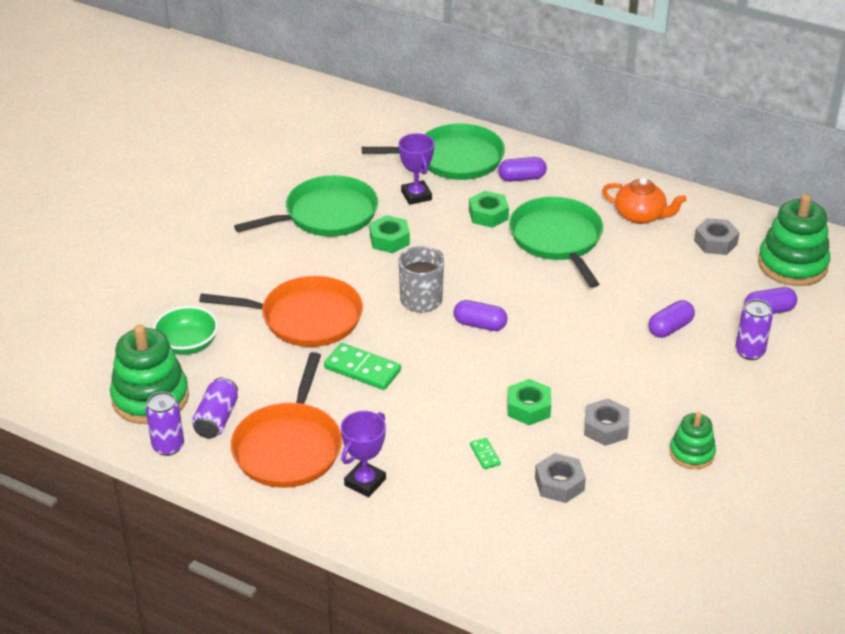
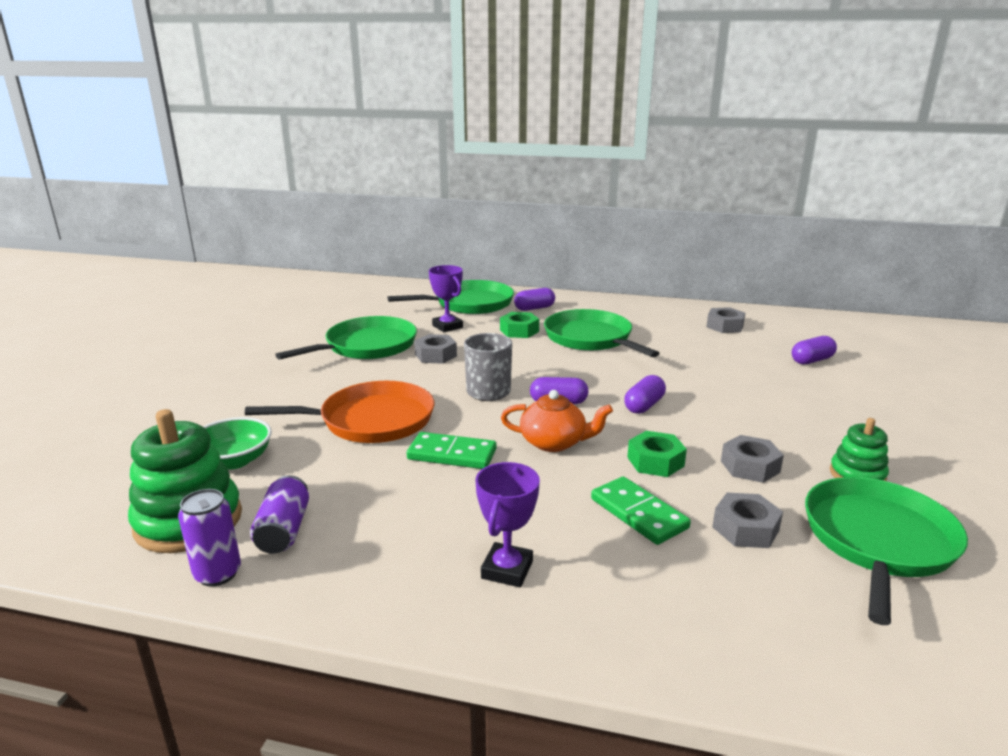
camera: 15 degrees left, 15 degrees down
(289, 447) = (390, 546): orange pan -> none
(389, 240) = (435, 355): green nut -> grey nut
(485, 455) = (638, 513): green domino -> green domino, size x2.01
(641, 215) = (650, 318): orange teapot -> orange teapot (554, 442)
(654, 514) = (878, 541): none -> green pan
(670, 328) = (739, 382): purple capsule -> purple capsule (644, 405)
(749, 352) = (826, 389): purple can -> none
(792, 265) = (799, 332): green stacking toy -> none

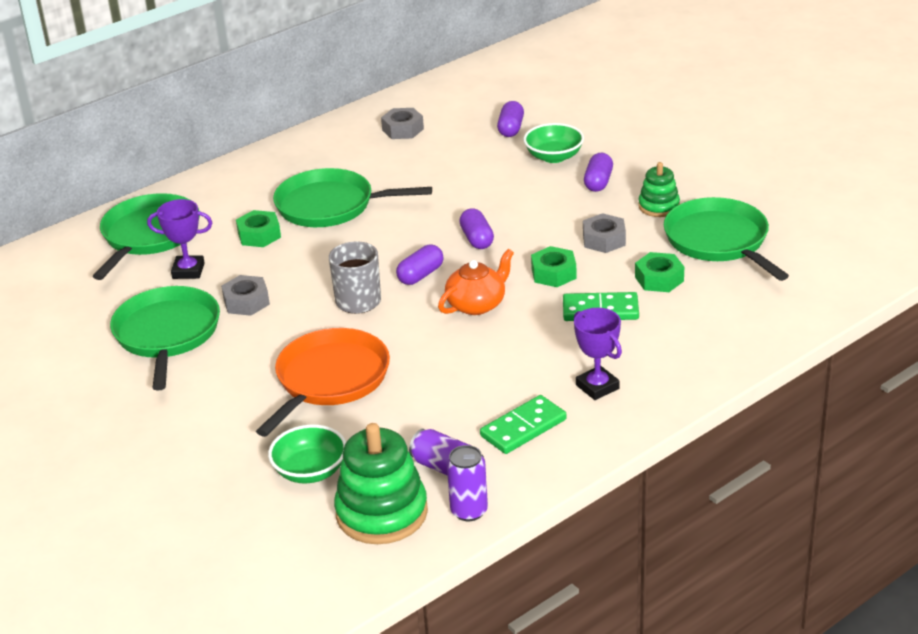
camera: 50 degrees left, 10 degrees up
(452, 454) = (435, 358): green domino -> green domino (523, 428)
(534, 308) = (219, 204): purple capsule -> purple capsule (598, 182)
(745, 529) = (659, 279): grey nut -> green nut
(816, 392) = (554, 157): none -> green bowl

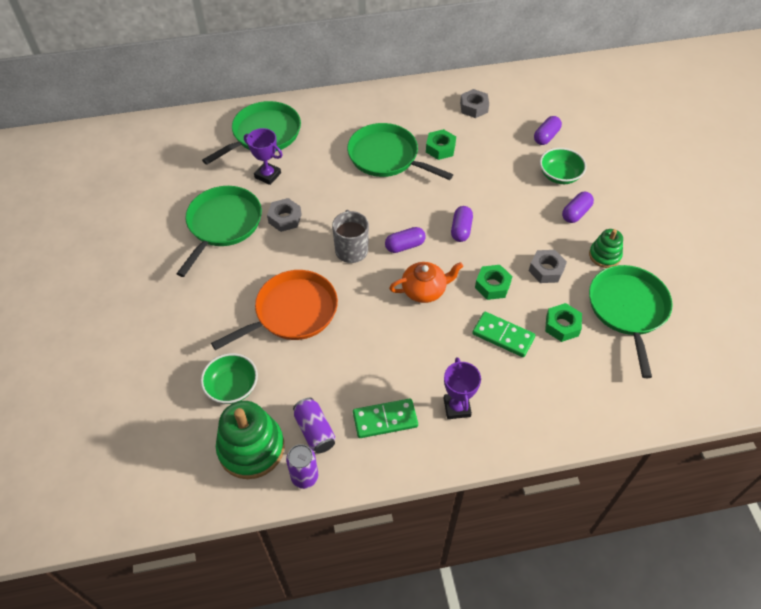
camera: 25 degrees right, 20 degrees up
(259, 235) = (327, 163): green nut -> green nut (440, 148)

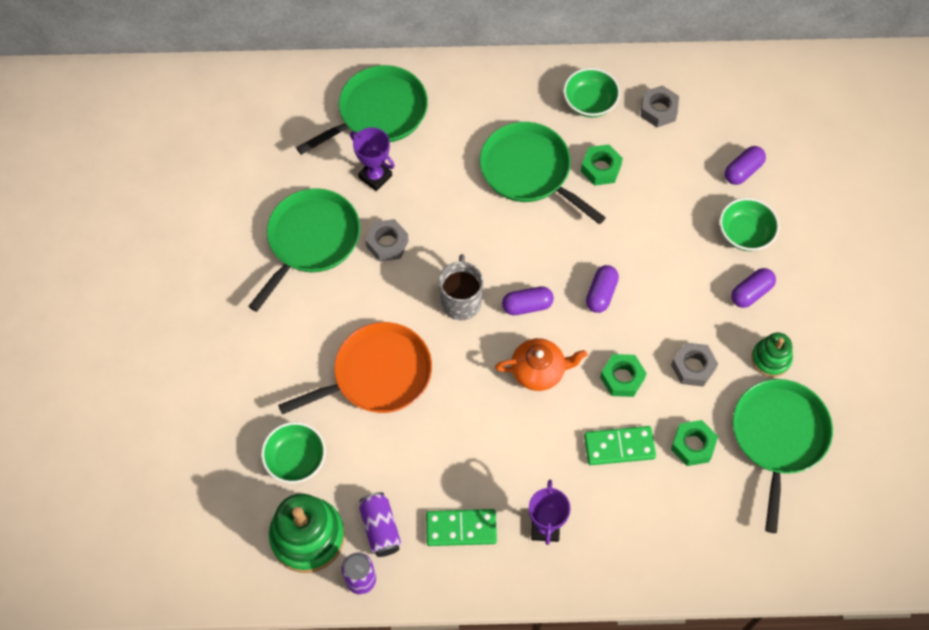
camera: 10 degrees right, 10 degrees up
(422, 109) = (590, 102): none -> green bowl
(503, 336) = (619, 447): green domino -> green domino turned 45 degrees counterclockwise

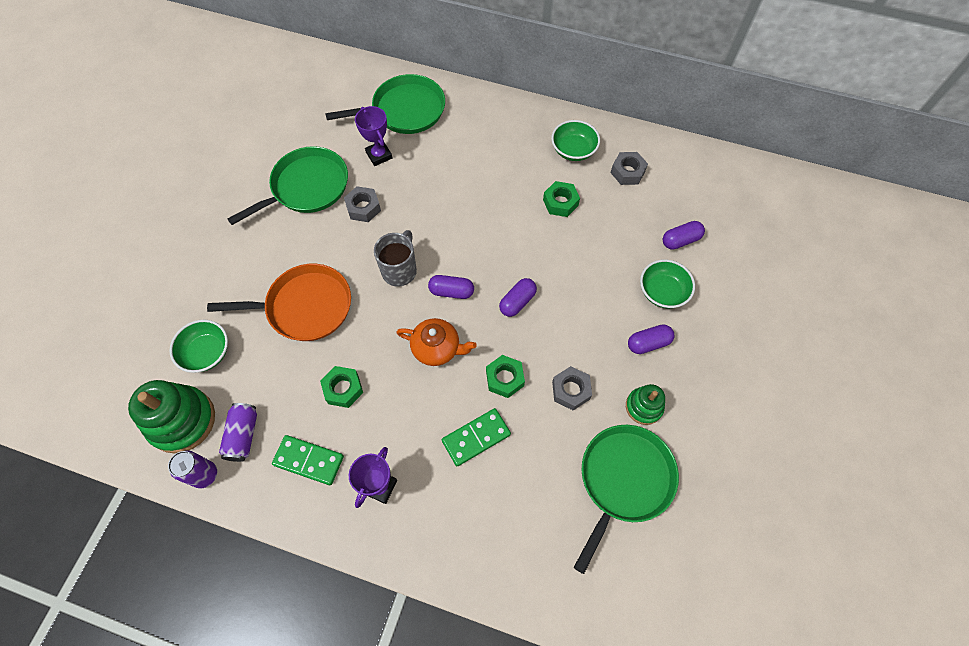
camera: 20 degrees right, 0 degrees up
(529, 171) = (501, 187): green pan -> none
(619, 447) = (476, 438): green domino -> green domino turned 45 degrees counterclockwise
(693, 445) = (542, 460): green nut -> green nut (343, 389)

